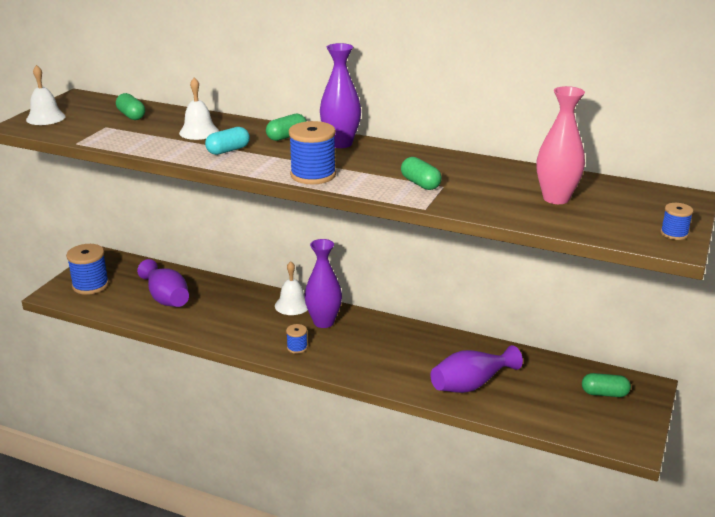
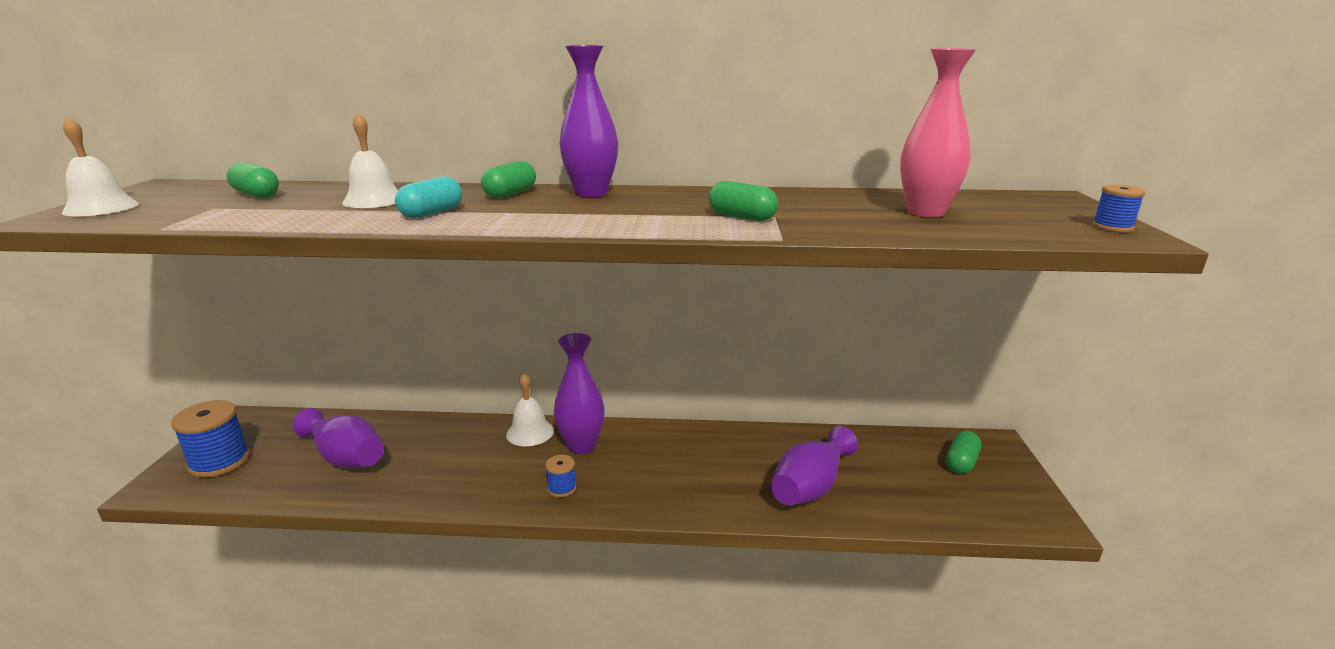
camera: 20 degrees left, 5 degrees down
(313, 175) = (583, 224): blue spool -> none
(604, 393) = (961, 462): green capsule -> green capsule turned 45 degrees counterclockwise

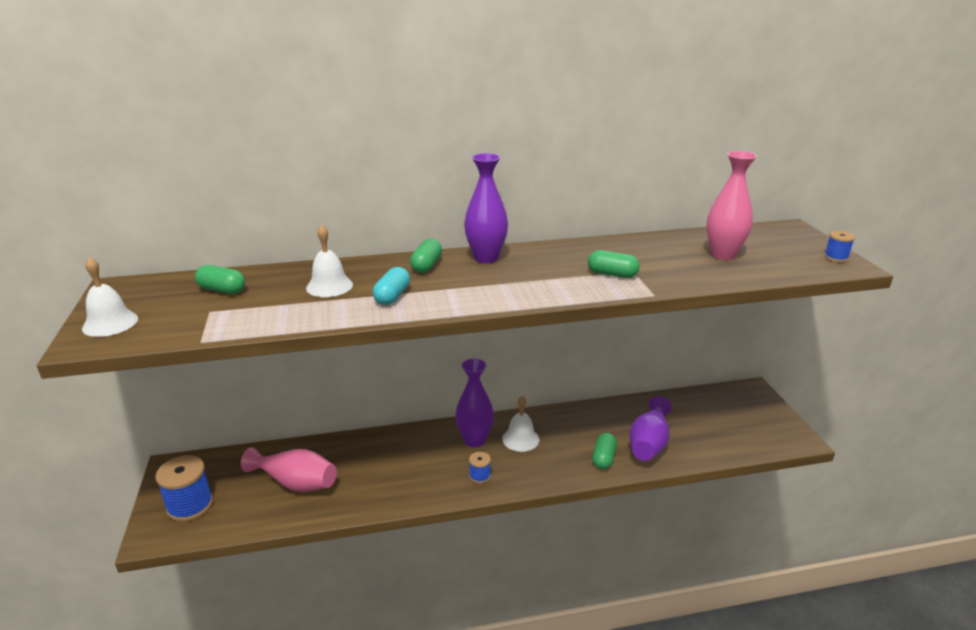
camera: 15 degrees left, 5 degrees up
(346, 458) = (296, 483): purple vase -> pink vase
(530, 432) = (429, 436): white bell -> white bell (520, 439)
(961, 462) = (736, 408): green capsule -> green capsule (603, 458)

